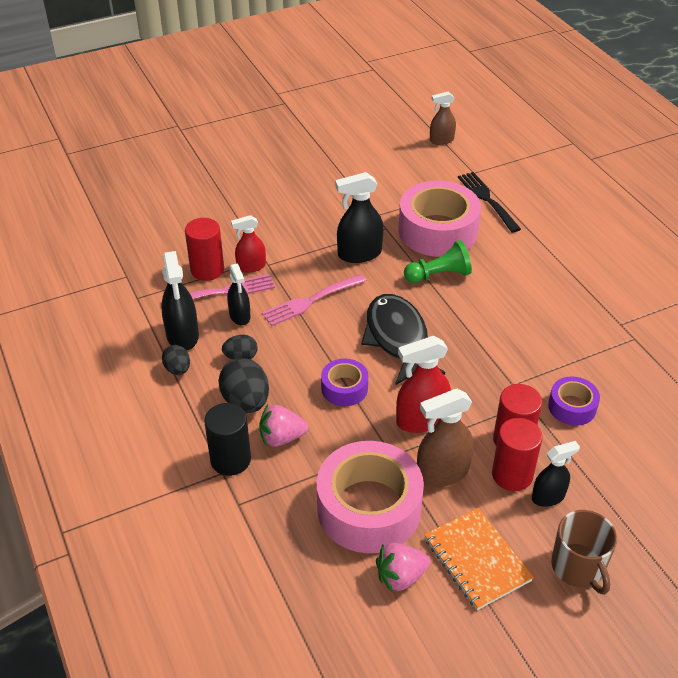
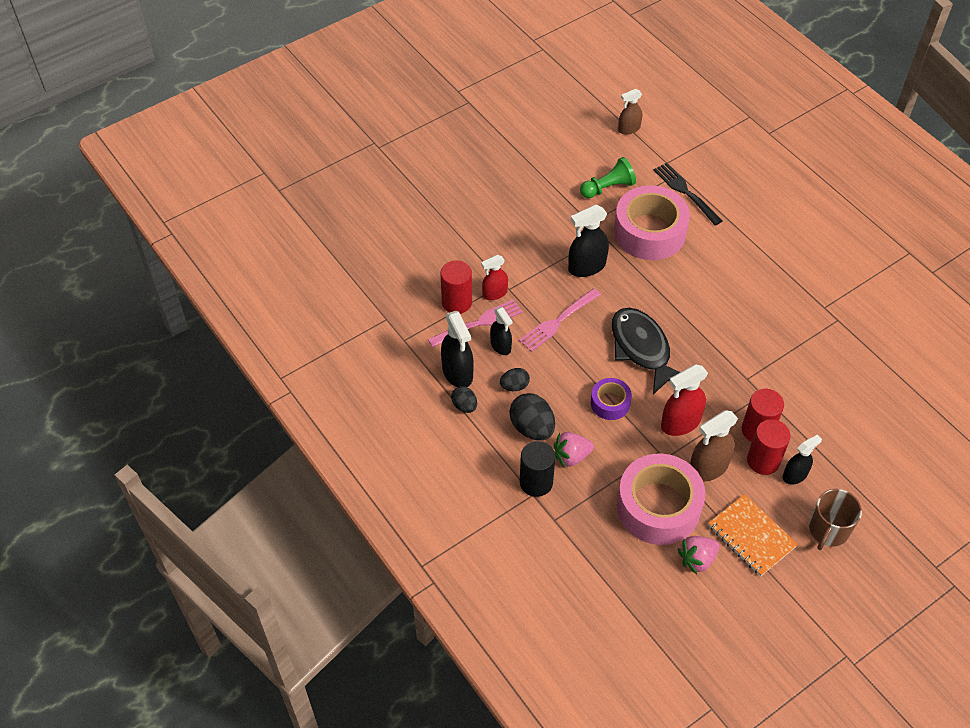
camera: 10 degrees left, 10 degrees up
(439, 275) = (661, 279): green pawn -> green pawn (608, 188)
(572, 407) = (798, 392): purple tape -> none
(578, 567) = (828, 530): brown mug -> brown mug turned 60 degrees clockwise

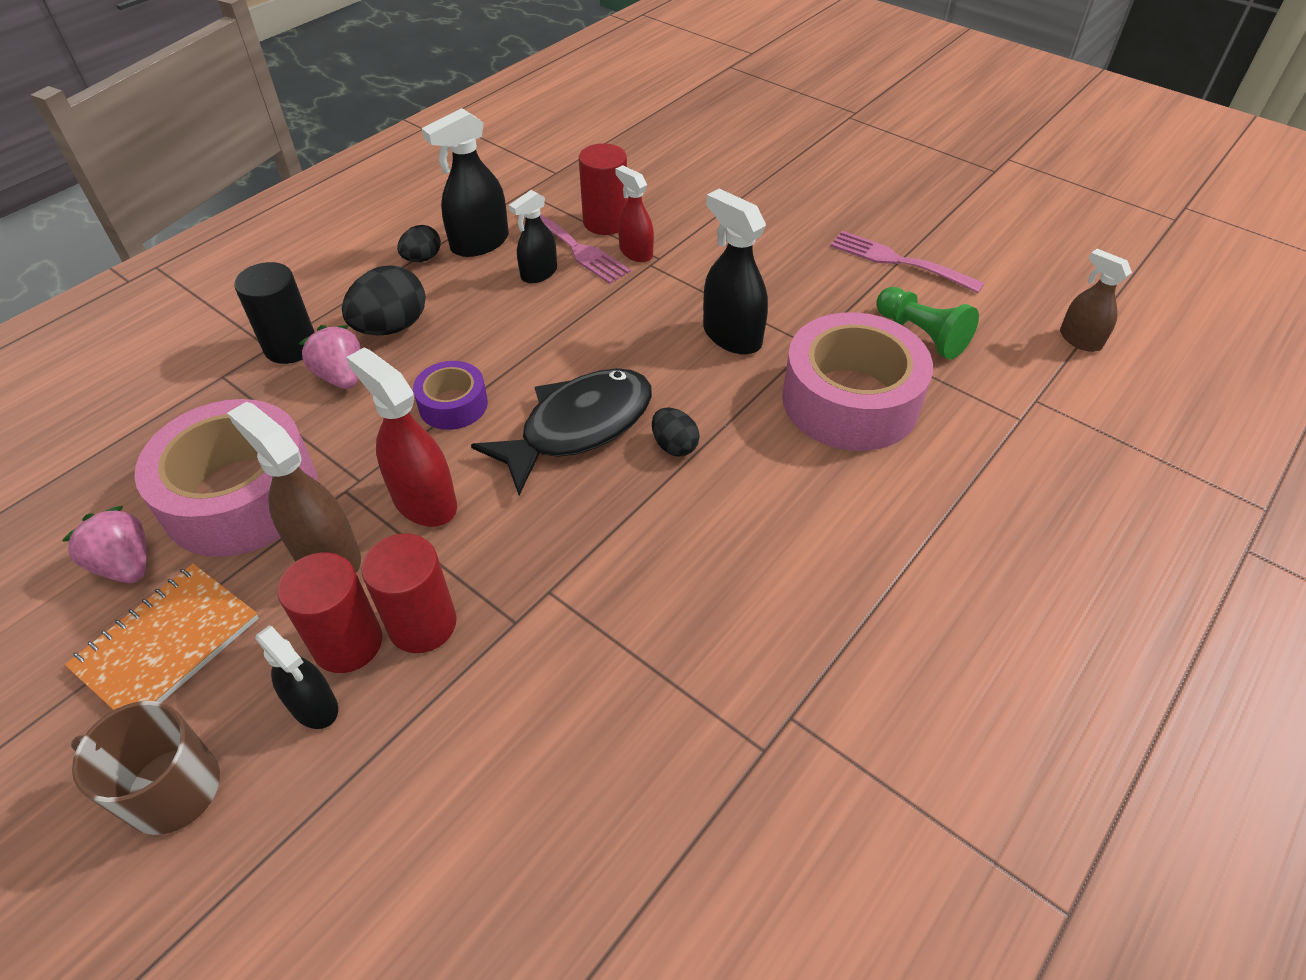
camera: 75 degrees right, 5 degrees down
(514, 386) = (466, 298): black egg -> black egg (674, 446)
(558, 321) = (605, 322): pink fork -> pink fork (900, 262)
(686, 192) = (979, 437): black fork -> none

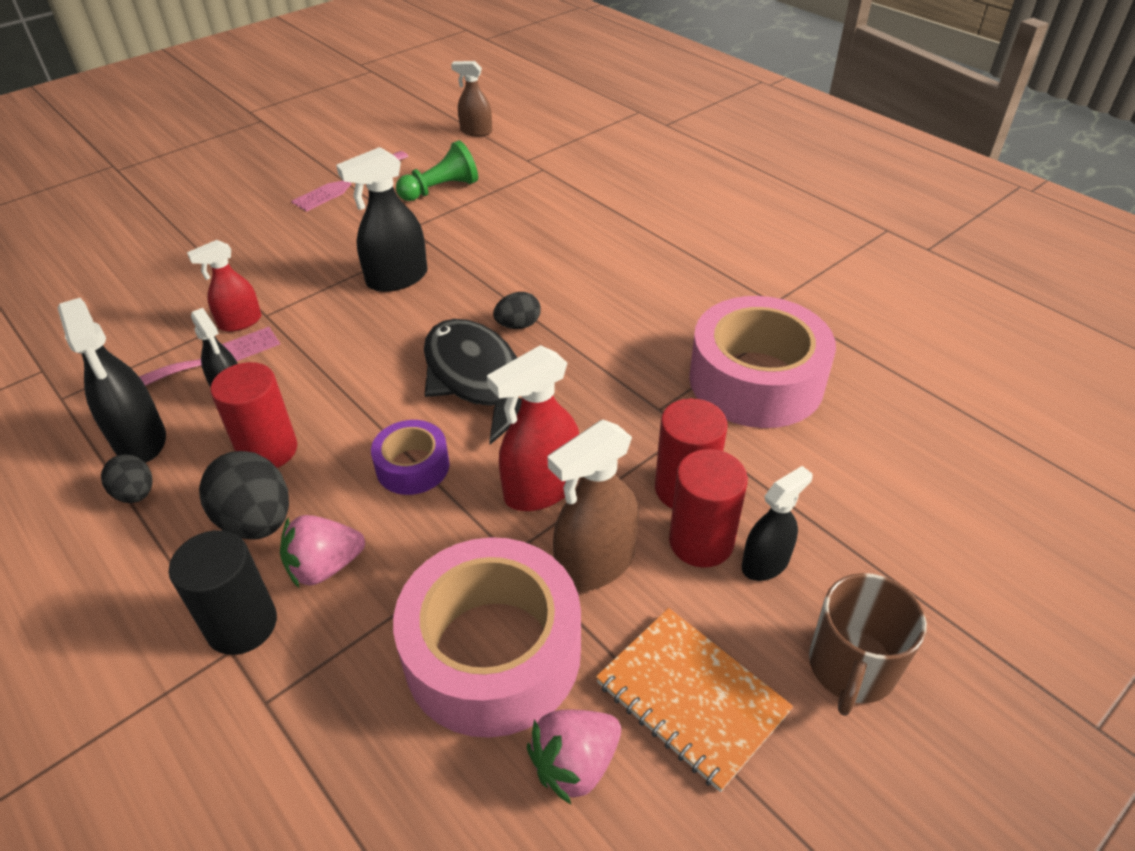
camera: 80 degrees left, 5 degrees down
(605, 222) = (172, 338): red cylinder -> red cylinder (268, 450)
(850, 400) = (498, 232): pink tape -> pink tape (756, 380)
(1080, 339) = (476, 131): brown spray bottle -> brown spray bottle turned 45 degrees clockwise

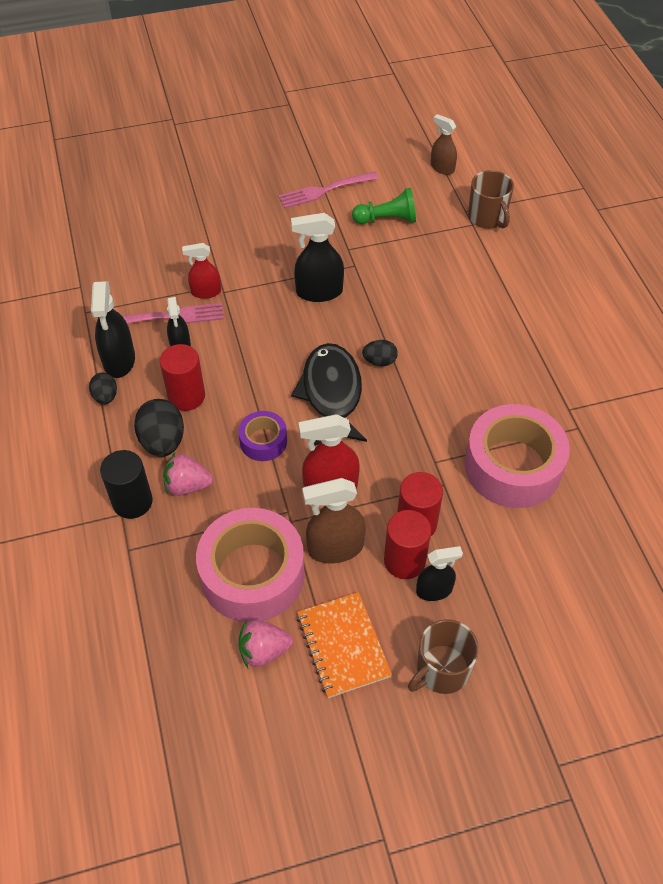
camera: 25 degrees right, 10 degrees up
(555, 159) = (487, 217): none -> brown mug

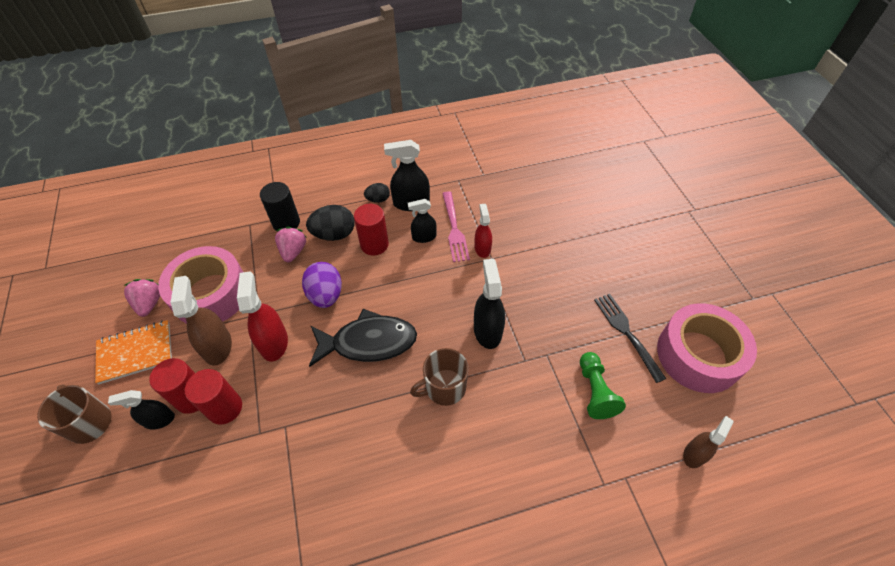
camera: 90 degrees right, 0 degrees up
(263, 441) = (326, 295): purple tape -> purple egg
(325, 190) = (627, 333): pink fork -> black fork
(379, 361) = (403, 381): black egg -> none
(434, 590) = (159, 420): black spray bottle -> black spray bottle turned 90 degrees clockwise
(487, 217) = (619, 504): brown mug -> brown mug (444, 388)
(512, 466) = (266, 500): pink tape -> pink tape (698, 355)

